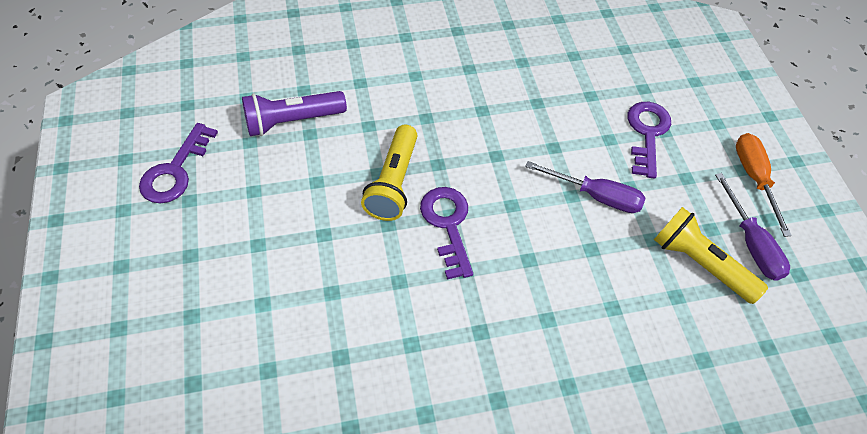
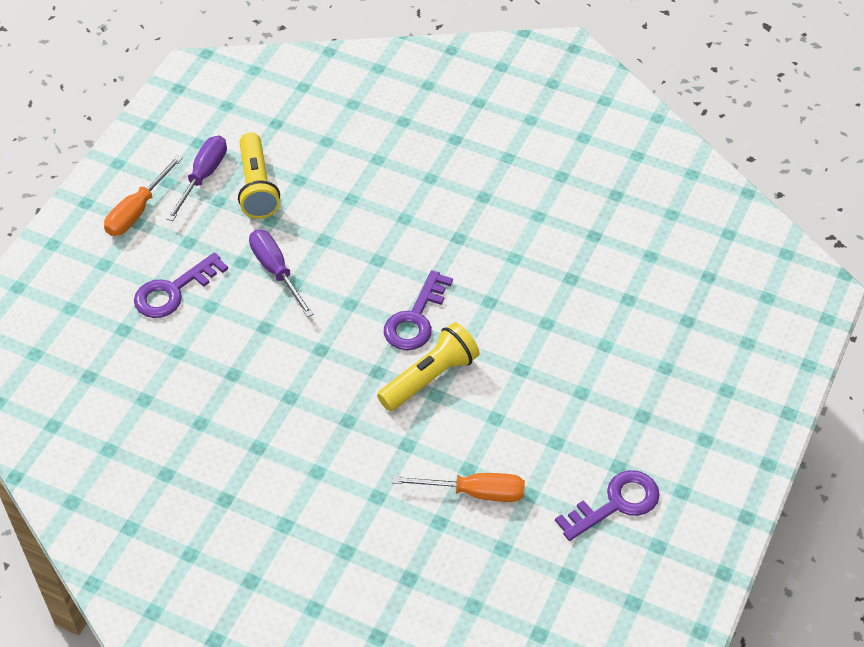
camera: 140 degrees left, 5 degrees down
(292, 121) = (475, 492): purple flashlight -> orange screwdriver

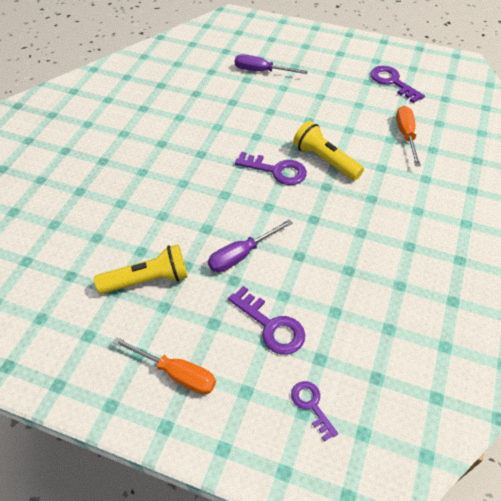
camera: 95 degrees left, 0 degrees up
(74, 316) = (311, 405): none -> purple key
(203, 177) = (133, 324): purple screwdriver -> purple screwdriver (261, 71)

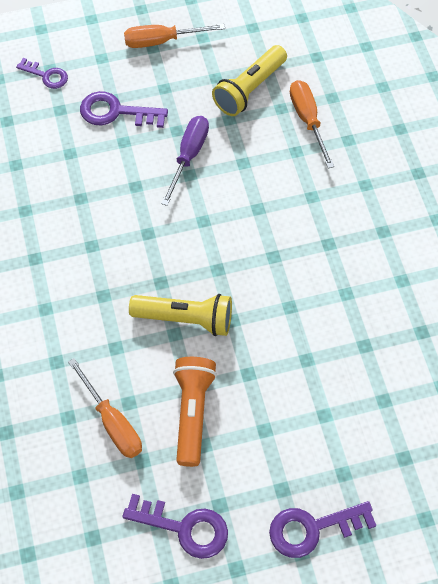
camera: 145 degrees right, 10 degrees up
(131, 231) = (308, 120): none -> orange screwdriver
(261, 71) = (378, 430): purple screwdriver -> none
(276, 170) = (229, 271): purple key -> purple key (313, 528)
(354, 119) = (193, 413): none -> orange flashlight

